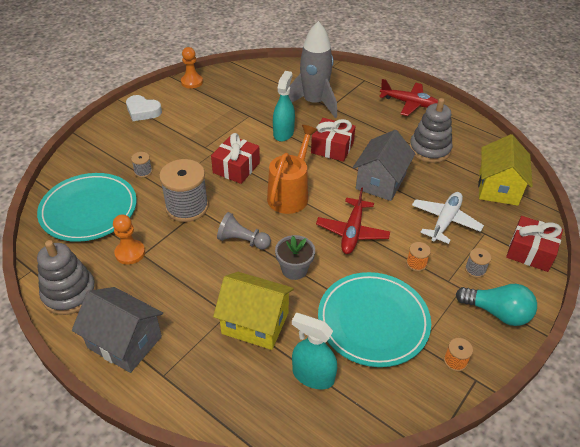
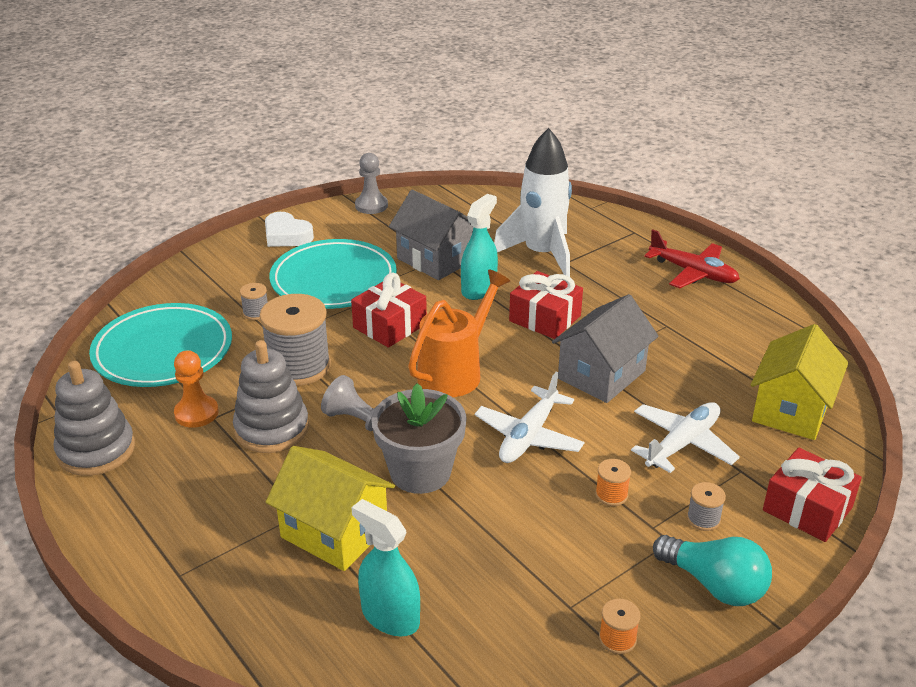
camera: 15 degrees right, 10 degrees down
(125, 342) = (144, 523): grey house -> grey house (435, 259)
(192, 82) = (371, 205): orange pawn -> grey pawn
(294, 269) = (420, 472): grey flower pot -> grey flower pot, size x1.53
(314, 103) = (541, 254): grey rocket -> white rocket
(352, 232) = (529, 436): red plane -> white plane
(373, 321) = (510, 561): turquoise plate -> turquoise plate (334, 280)
(429, 149) = (699, 341): grey stacking toy -> grey stacking toy (272, 429)

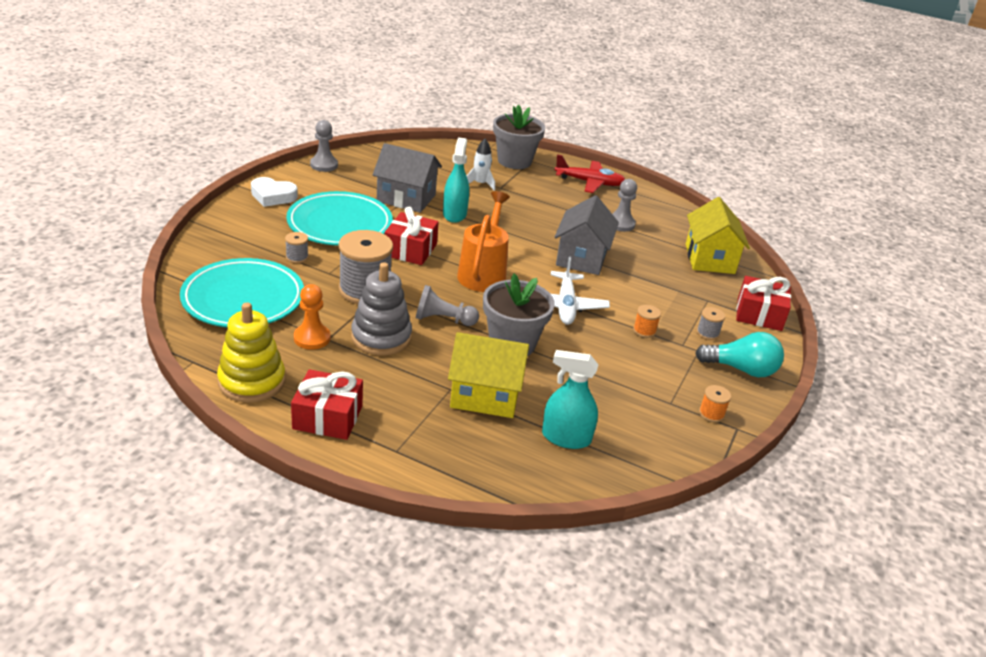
camera: 30 degrees left, 0 degrees up
(96, 450) = (252, 381): grey stacking toy -> yellow stacking toy
(541, 254) = (480, 184): white rocket -> white rocket, size x0.47
(545, 318) = (516, 227): red gift -> red gift (327, 417)
(610, 230) = (514, 161): none -> grey flower pot
(682, 444) = (663, 291): white plane -> none
(693, 337) = (620, 224): none -> grey pawn

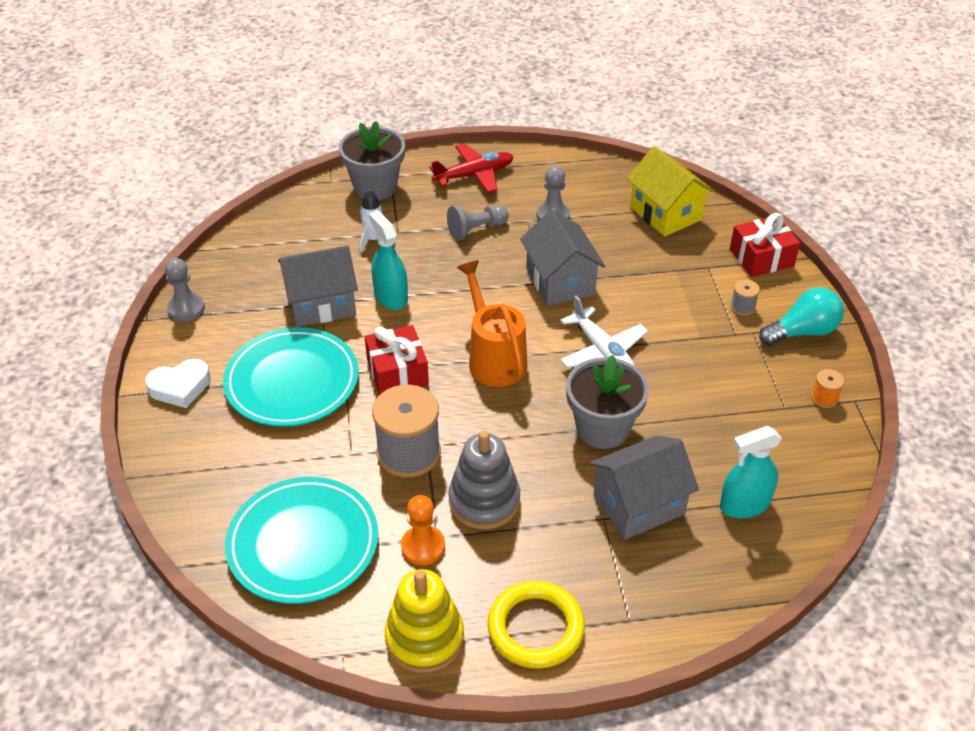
camera: 30 degrees left, 10 degrees up
(297, 257) = (297, 454): grey spool -> none
(327, 417) = (536, 628): red gift -> yellow ring
(443, 319) = (516, 441): grey pawn -> grey pawn (476, 230)
(485, 395) = (638, 504): yellow house -> grey house
(644, 331) = (692, 338): orange spool -> none

